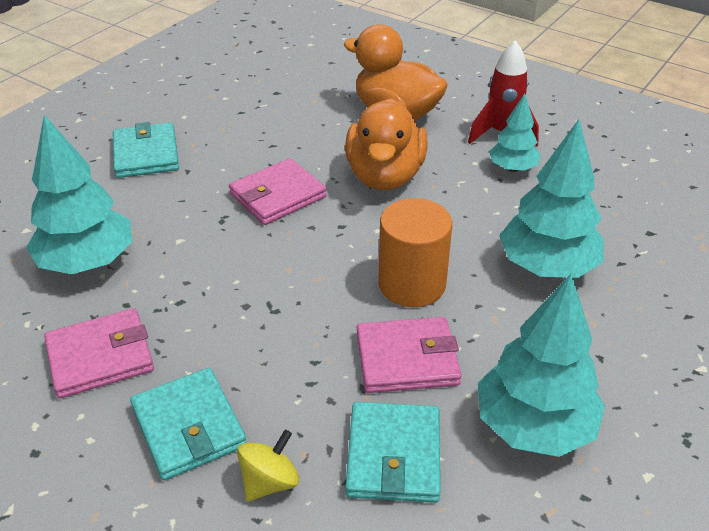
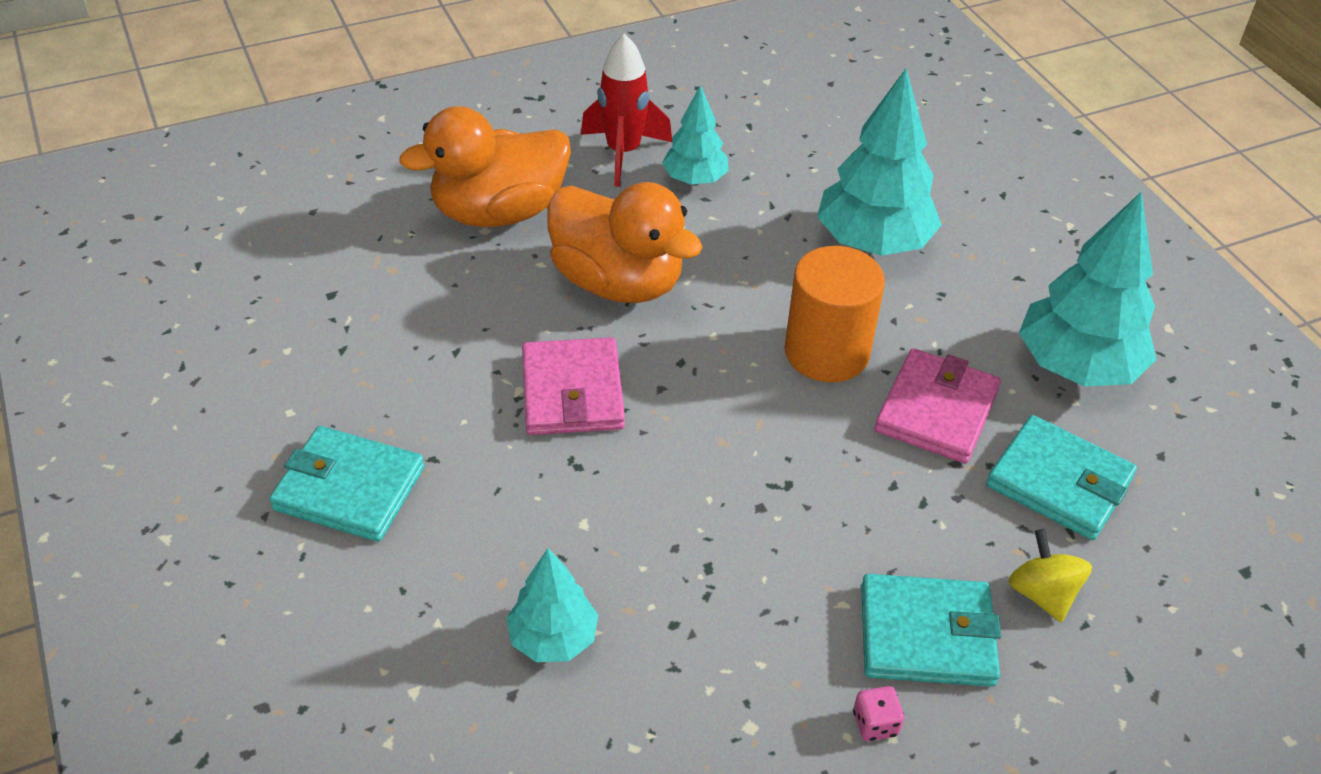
camera: 60 degrees left, 5 degrees up
(87, 262) = (553, 638): turquoise tree -> turquoise tree, size x0.57
(97, 426) = (875, 724): none -> pink dice
(100, 357) = (756, 683): pink wallet -> none

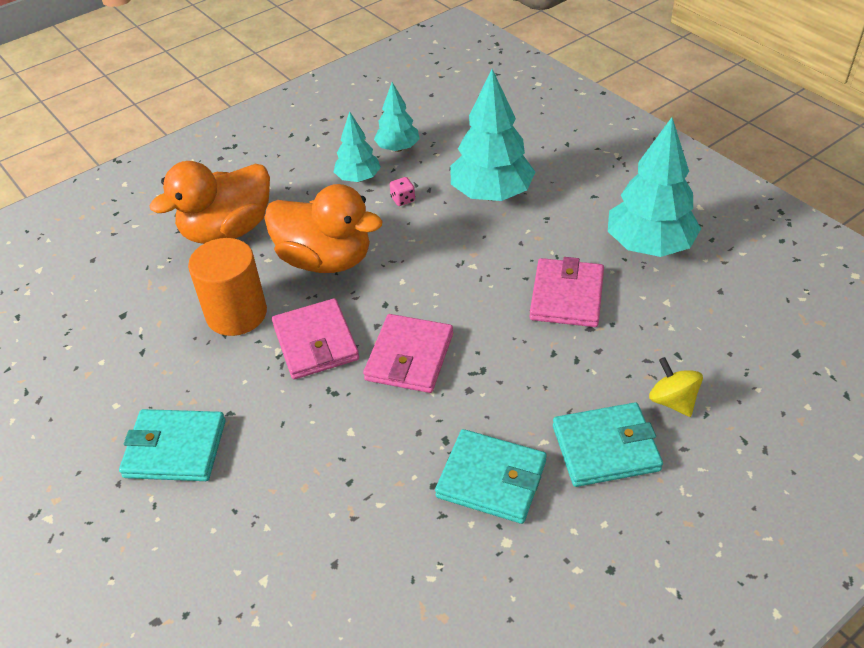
camera: 10 degrees left, 0 degrees up
(553, 638) = (352, 517): turquoise tree -> turquoise tree (397, 148)
(623, 153) = (303, 171): red rocket -> none
(692, 442) = (409, 357): none -> pink wallet
(826, 352) = (482, 274): orange cylinder -> orange cylinder (236, 314)
(875, 724) = (589, 517): pink dice -> pink dice (403, 199)
(1059, 482) = (660, 324): turquoise wallet -> turquoise wallet (491, 479)

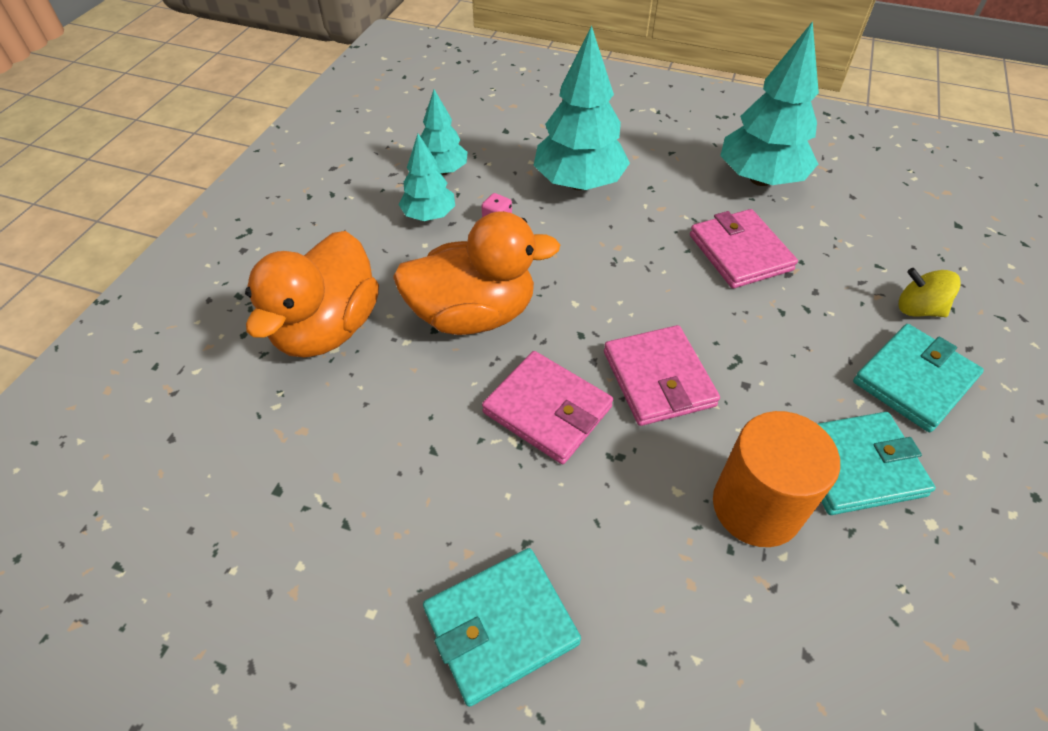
camera: 35 degrees left, 5 degrees up
(236, 314) = (426, 420): orange cylinder -> orange cylinder (756, 507)

